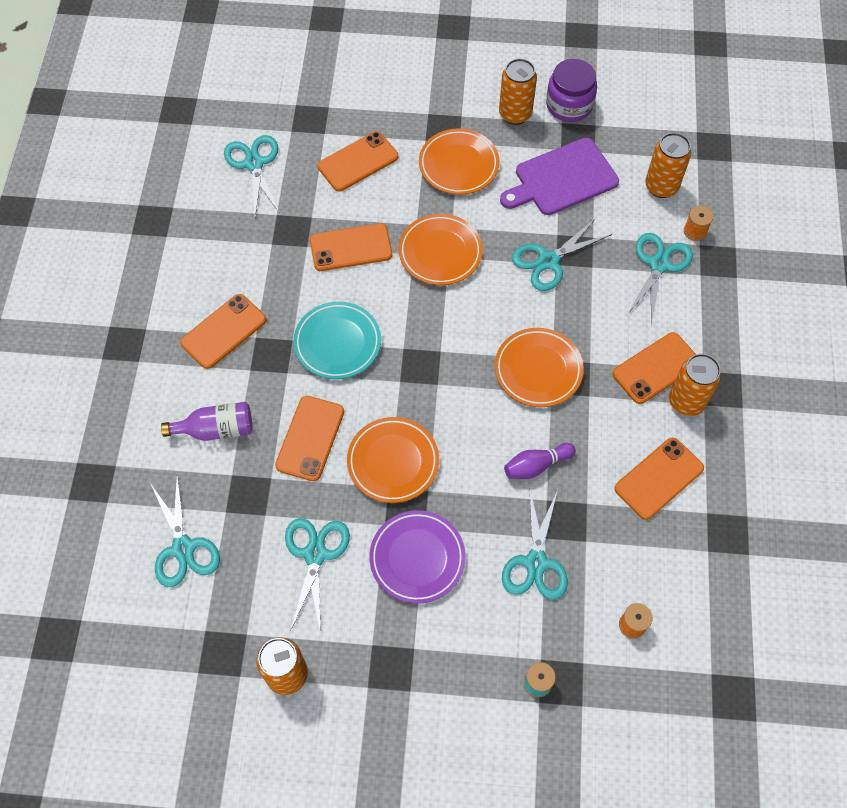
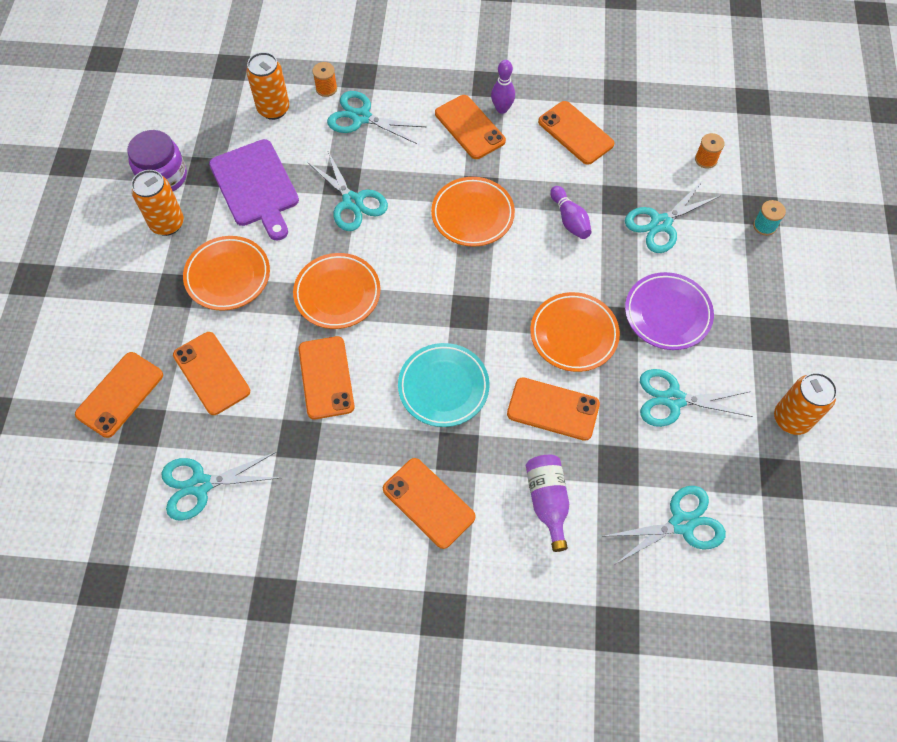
camera: 90 degrees left, 0 degrees up
(340, 100) = (120, 394): none -> orange phone
(535, 562) = (661, 223): turquoise scissors -> turquoise scissors turned 135 degrees clockwise
(686, 401) = (502, 109): orange can -> purple bowling pin

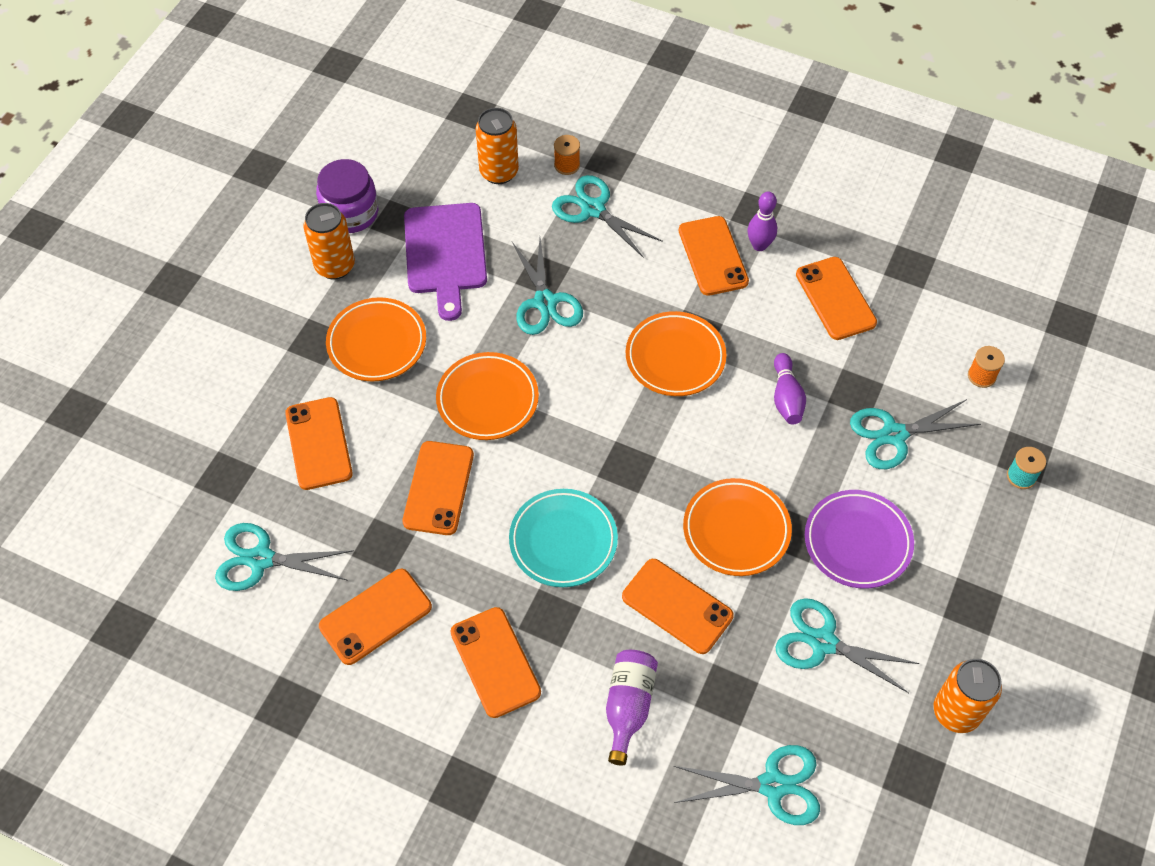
camera: 20 degrees right, 5 degrees down
(120, 394) = (215, 435): orange phone -> orange phone (375, 616)

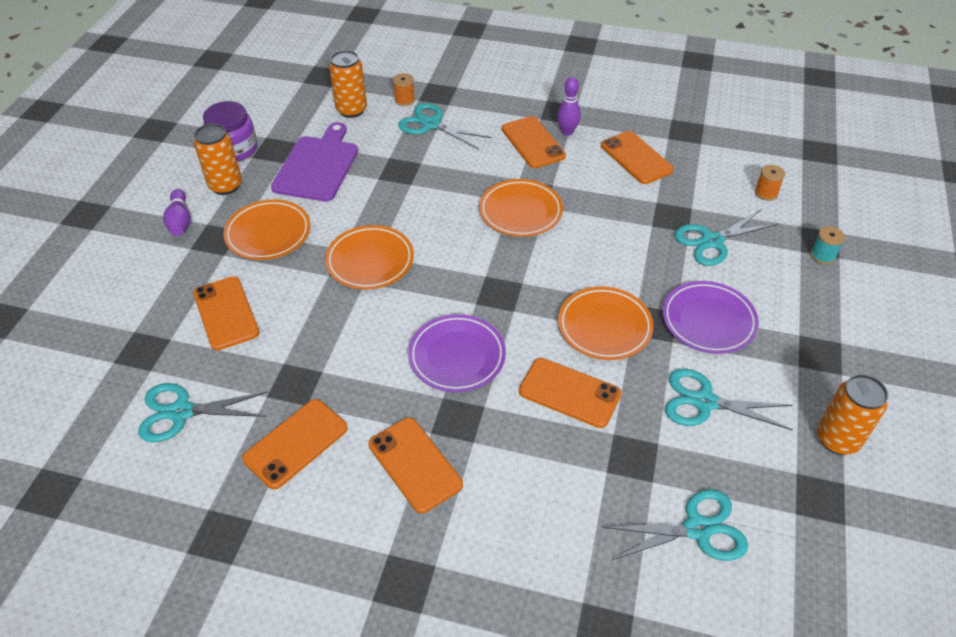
camera: 10 degrees left, 10 degrees down
(438, 488) = (338, 332): orange phone -> none
(445, 253) = (317, 166): purple cutting board -> purple cutting board turned 150 degrees counterclockwise
(545, 302) = (405, 188): turquoise scissors -> none
(563, 541) = (457, 356): turquoise plate -> purple plate
(628, 706) = (546, 482): purple bottle -> none
(786, 397) = (618, 227): purple bowling pin -> purple bowling pin (180, 221)

